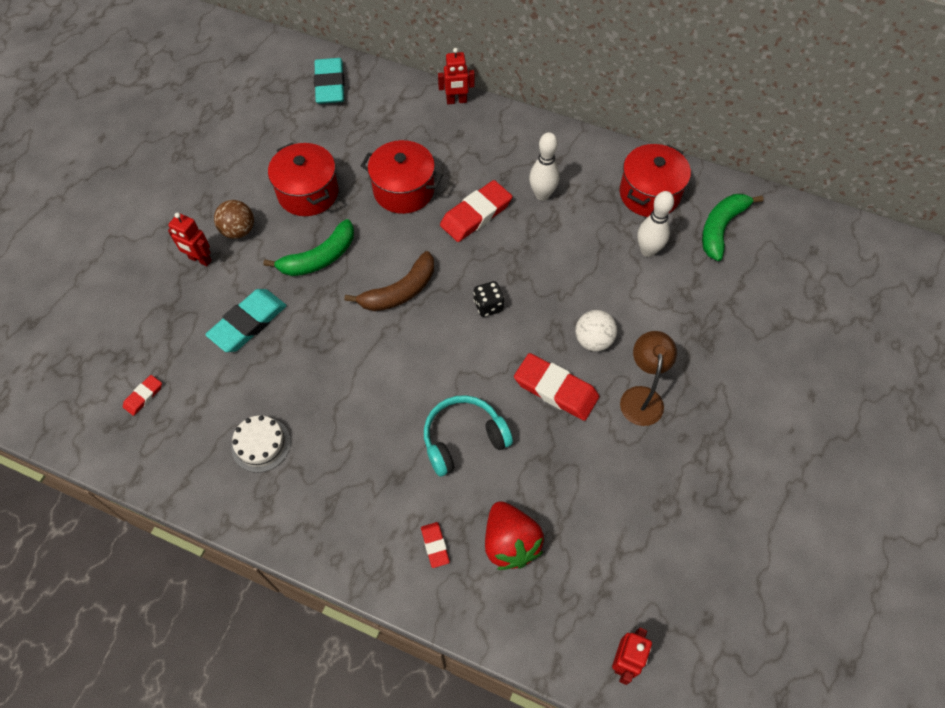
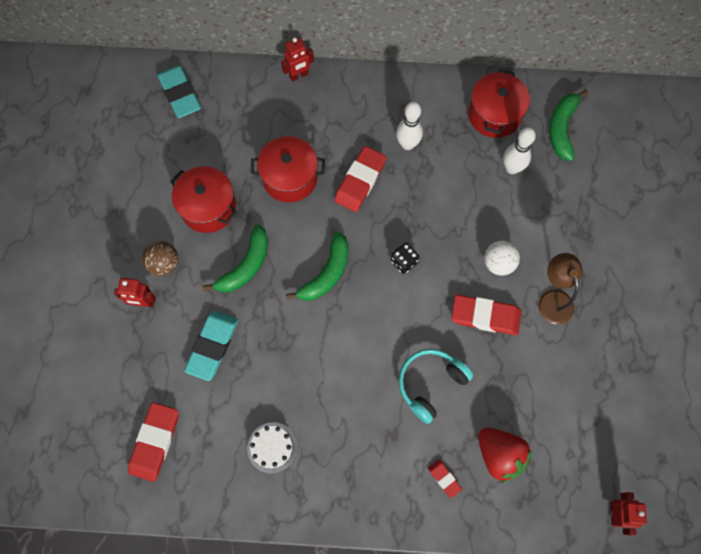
camera: 20 degrees left, 10 degrees up
(143, 396) = (155, 442): red eraser -> red eraser, size x1.99
(400, 291) = (326, 273): brown banana -> green banana

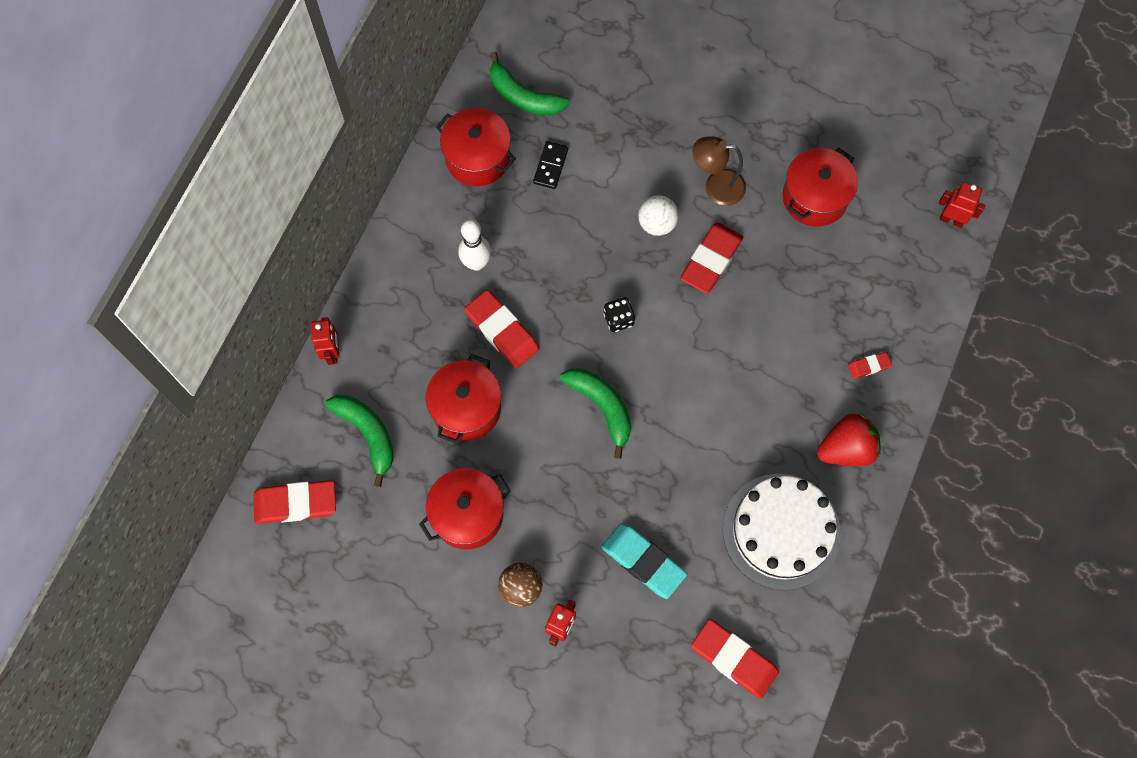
camera: 70 degrees left, 0 degrees up
(180, 94) = (295, 503): turquoise eraser -> red eraser
(246, 266) = (559, 494): green banana -> green banana (367, 434)
(272, 447) = (781, 531): white cake -> white cake, size x2.03
(430, 384) = (766, 343): turquoise headphones -> none
(499, 455) = (862, 303): red strawberry -> red strawberry (846, 449)
(512, 168) = (551, 166): white bowling pin -> black domino
(580, 384) = (814, 197): none -> red pot

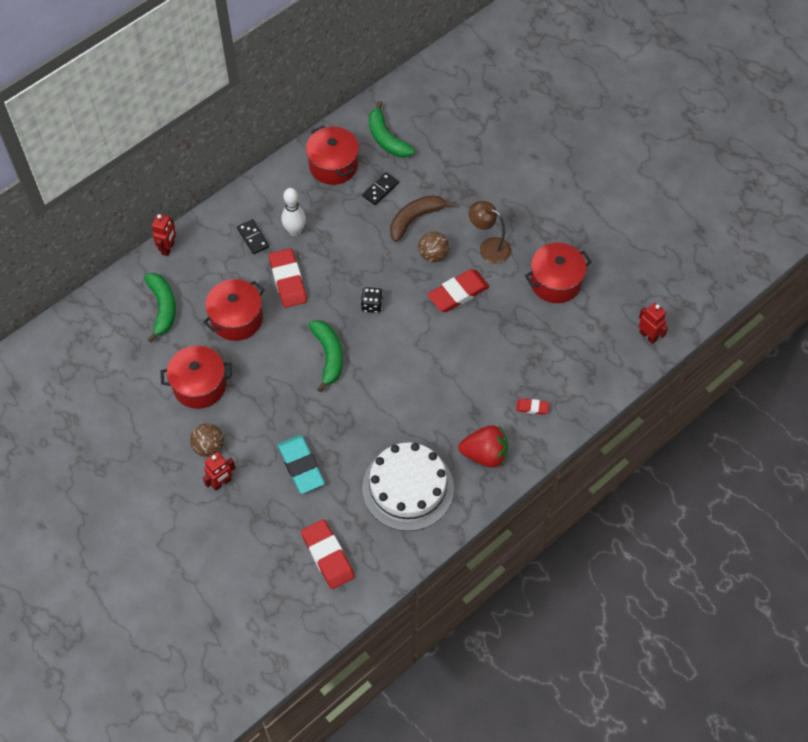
camera: 25 degrees right, 10 degrees down
(295, 503) = (92, 331): red eraser -> none
(430, 294) = (253, 238): none -> black domino
(612, 187) = (415, 219): none -> brown banana
(657, 224) = (433, 255): white ball -> brown ball

